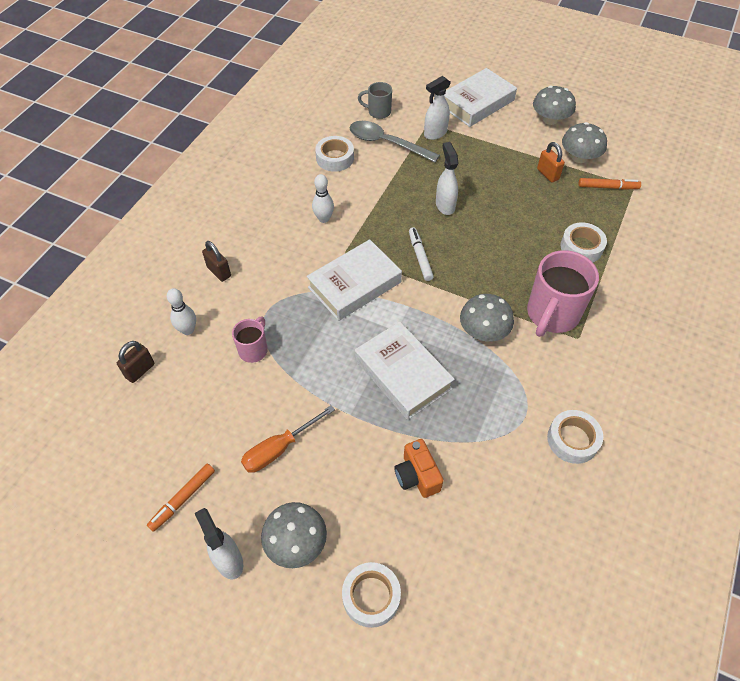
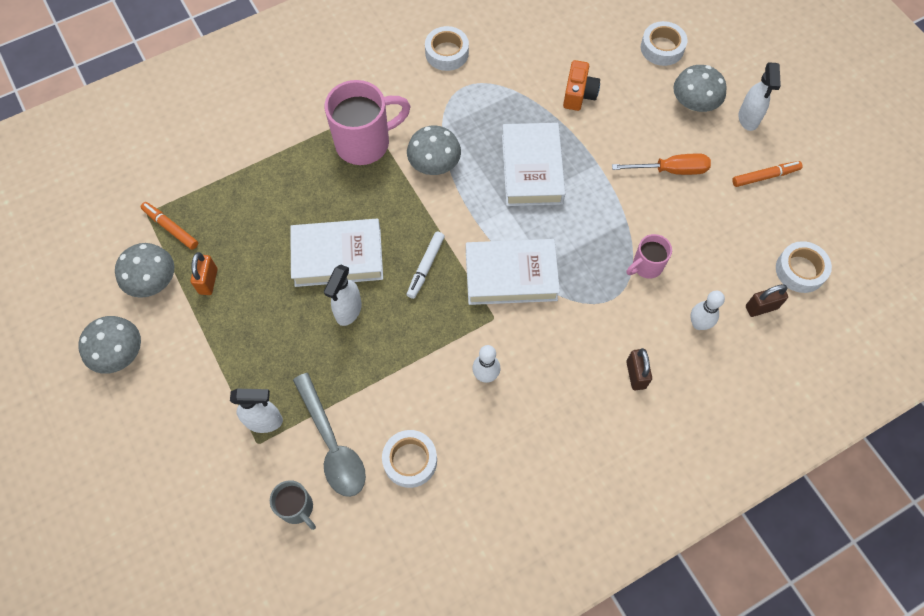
camera: 145 degrees left, 10 degrees up
(477, 103) = (168, 439): white book -> white book (338, 257)
(581, 247) = (271, 184): white tape -> white tape (800, 270)

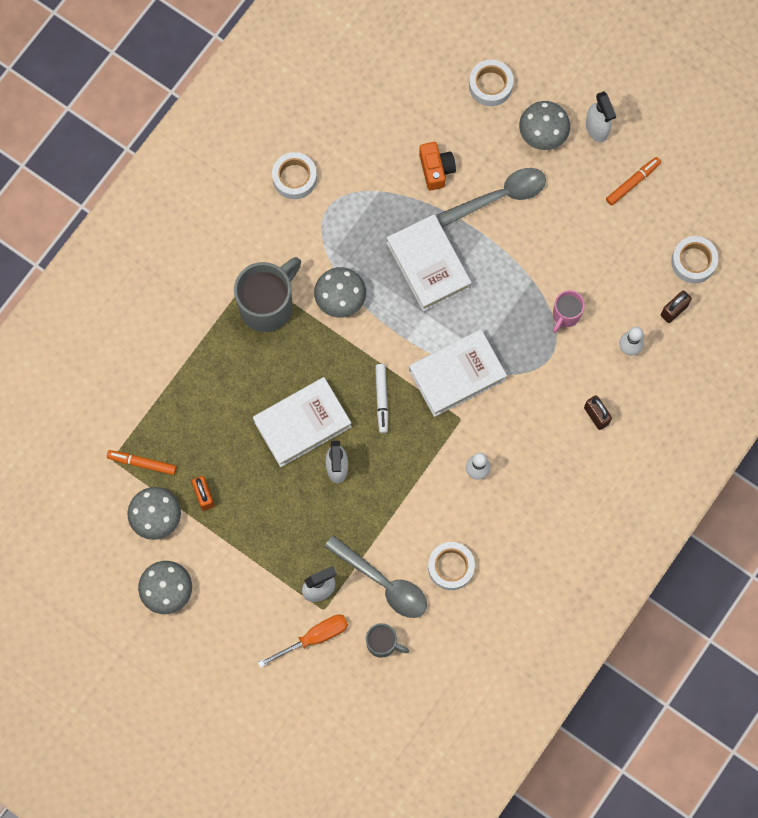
camera: 25 degrees left, 10 degrees up
(365, 143) = (268, 305): pink mug -> grey mug
(628, 138) = (499, 196): none -> grey spoon
(671, 170) = (549, 212): orange screwdriver -> orange screwdriver (314, 637)

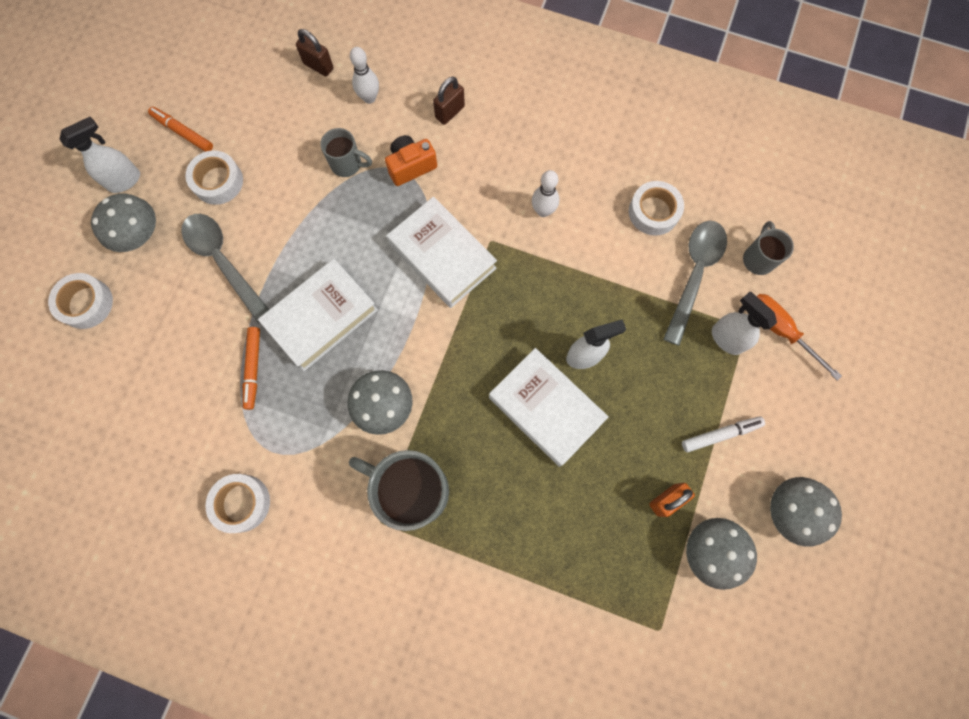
camera: 105 degrees left, 0 degrees up
(142, 463) = (652, 589): orange marker -> orange marker (253, 369)
(382, 399) = (492, 328): white marker -> white marker (720, 434)
(436, 169) = (202, 338): orange camera -> orange camera (411, 166)
(565, 315) = (347, 164): pink mug -> grey mug
(693, 261) = (261, 59): white tape -> white tape (218, 181)

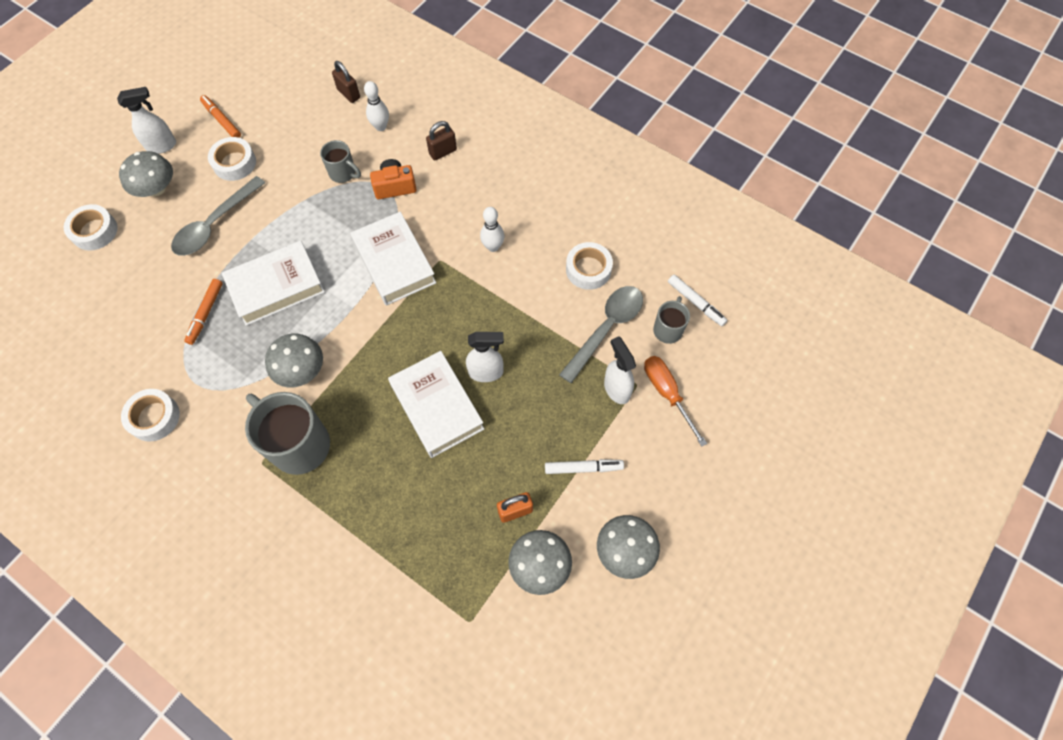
camera: 15 degrees right, 10 degrees down
(223, 261) = (214, 225): grey spoon -> grey spoon turned 120 degrees counterclockwise
(777, 221) = (696, 303): none -> white marker

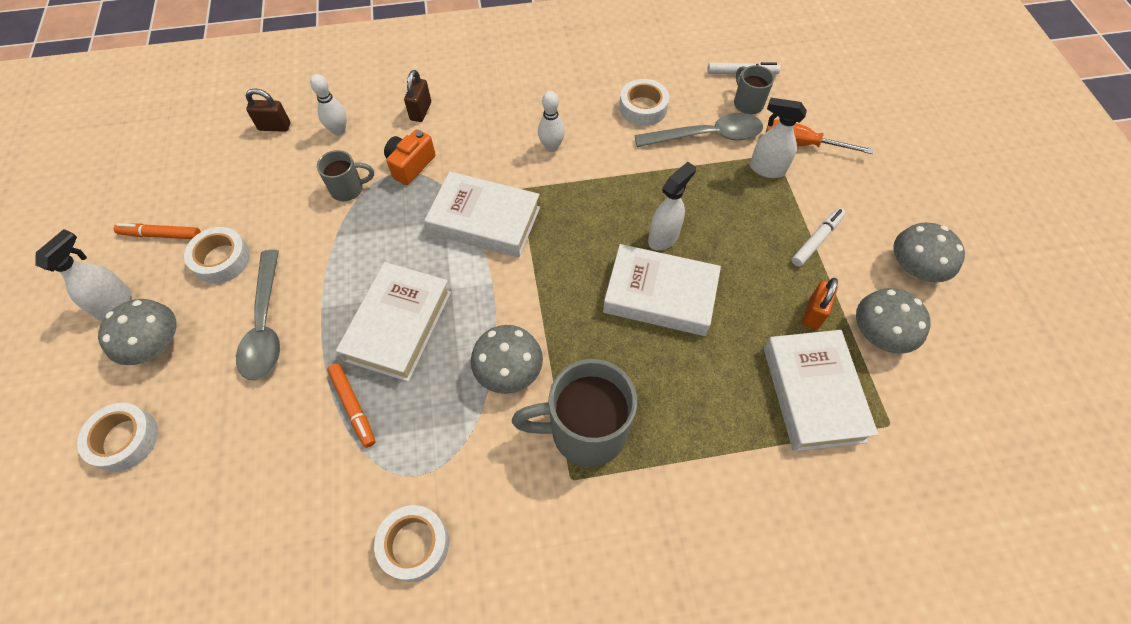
camera: 45 degrees left, 5 degrees down
(449, 556) = (813, 393): none -> white book
(606, 328) = (707, 136): grey spoon -> grey spoon turned 90 degrees clockwise

